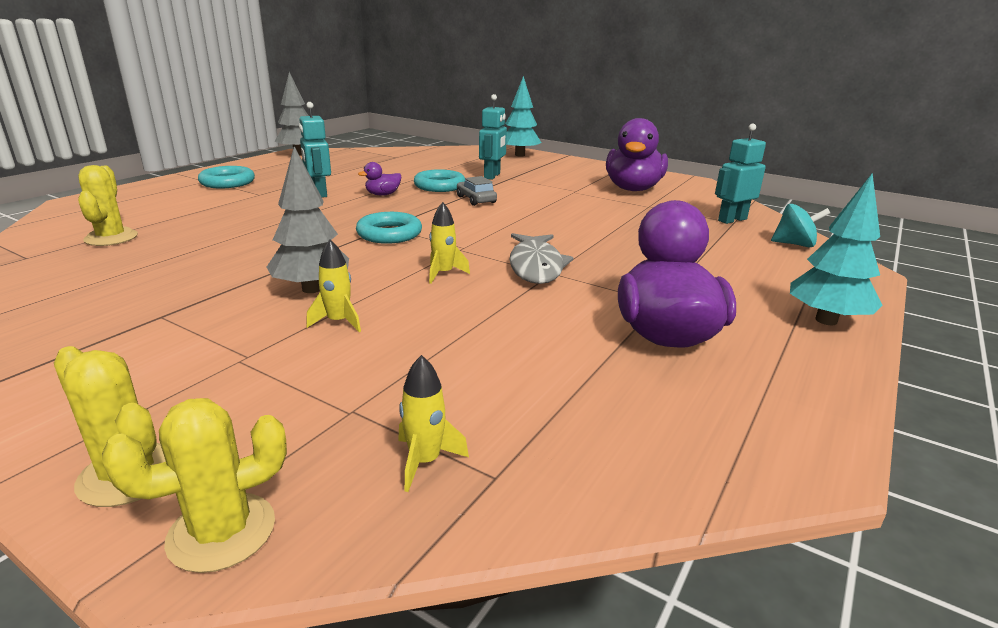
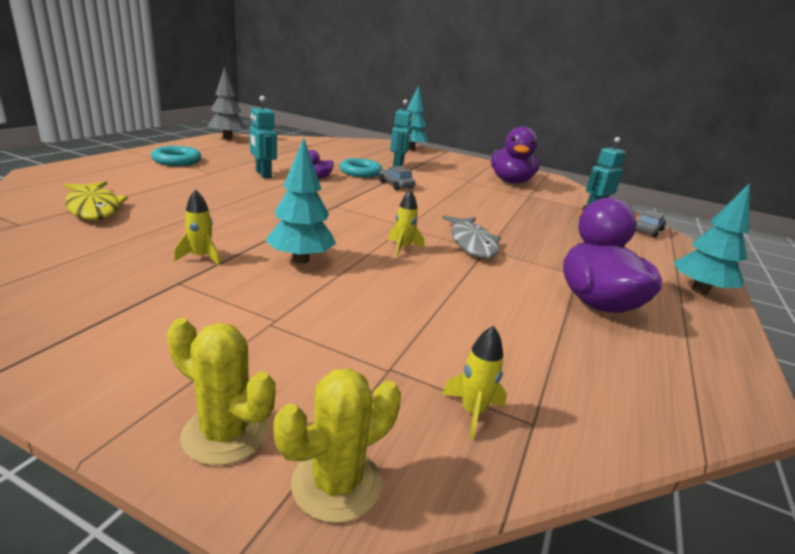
camera: 10 degrees left, 0 degrees up
(111, 238) = (94, 208): yellow cactus -> yellow fish
(312, 289) = (301, 259): grey tree -> turquoise tree
(338, 322) = (338, 289): yellow rocket -> yellow rocket (201, 257)
(389, 234) = (341, 212): turquoise ring -> none
(794, 244) = (647, 230): turquoise spinning top -> grey car

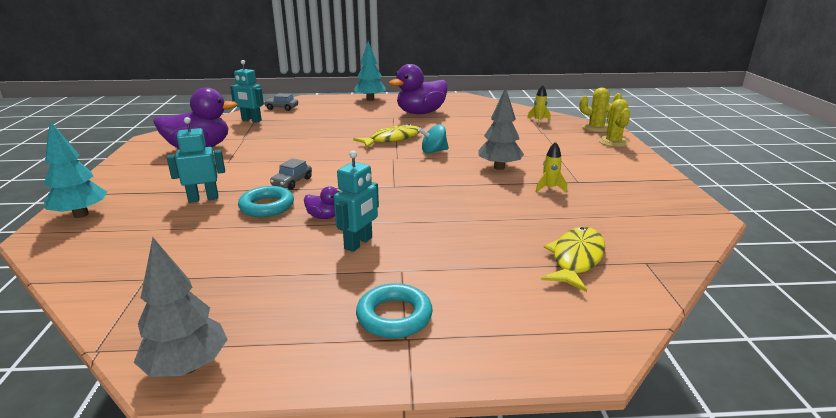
camera: 115 degrees left, 0 degrees up
(301, 259) = (499, 167): turquoise tree -> grey tree
(403, 248) = (433, 151): yellow rocket -> turquoise spinning top
(472, 243) = (392, 139): grey fish -> yellow fish

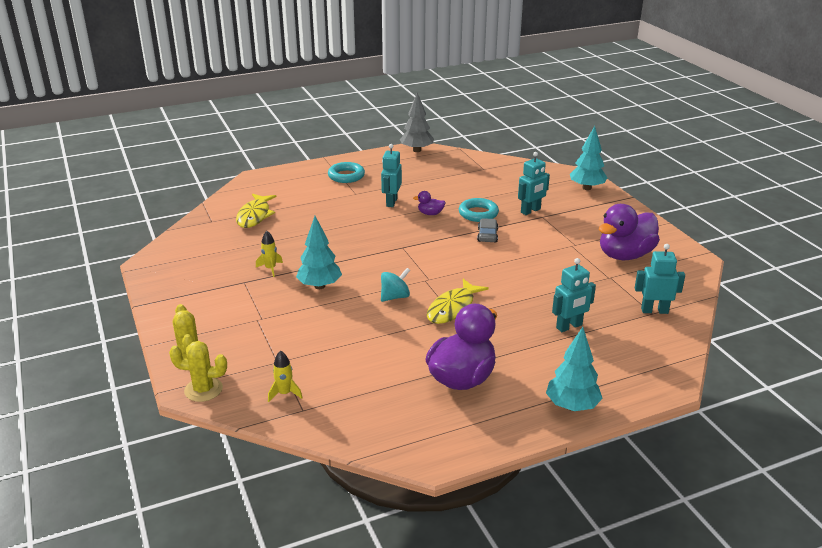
camera: 160 degrees right, 5 degrees up
(282, 108) = (663, 348): grey car -> none
(322, 121) = (569, 326): none -> turquoise robot
(499, 167) = (319, 286): grey tree -> turquoise tree

